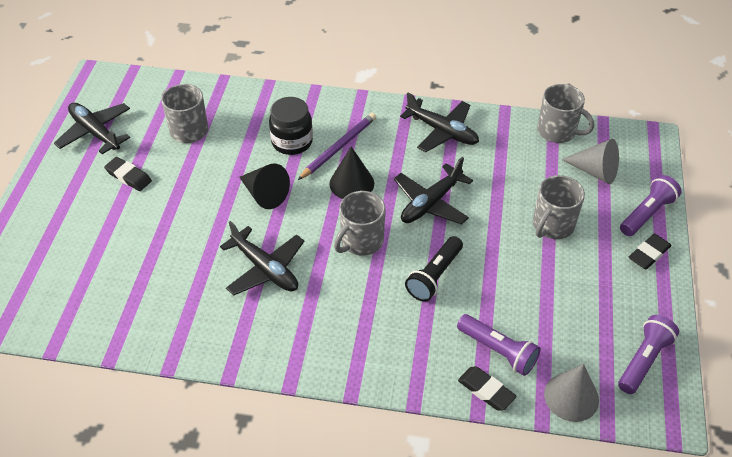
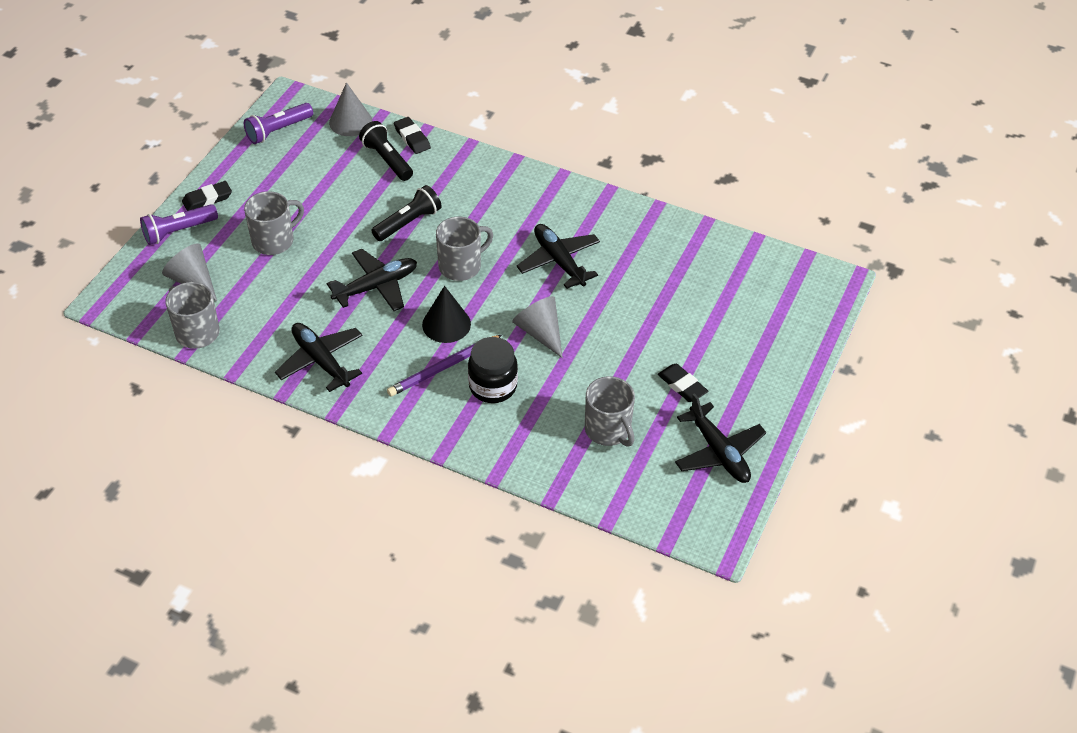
camera: 165 degrees left, 0 degrees up
(264, 194) = (540, 332): black cone -> grey cone
(498, 351) = (387, 160): purple flashlight -> black flashlight

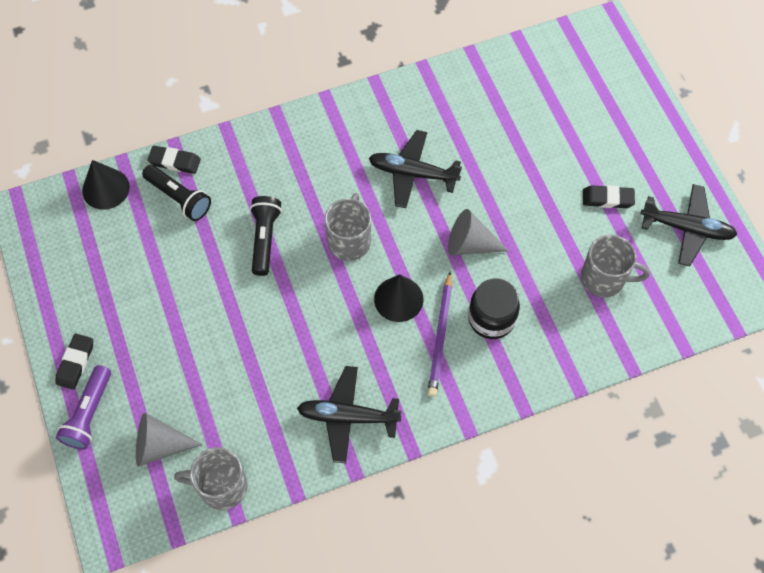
camera: 45 degrees left, 15 degrees up
(274, 241) = (180, 349): grey mug -> none
(278, 130) = (54, 248): purple flashlight -> none
(350, 121) = (105, 188): grey cone -> black cone
(376, 286) = (309, 315): black plane -> none
(387, 160) = (179, 198): black flashlight -> black flashlight turned 150 degrees counterclockwise

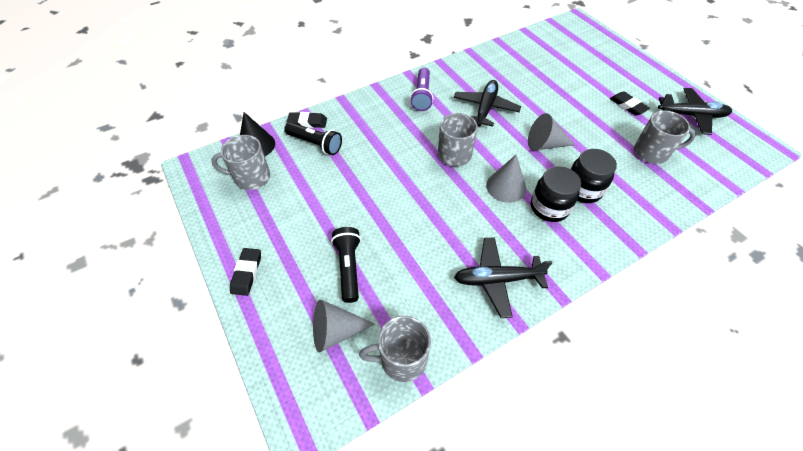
camera: 10 degrees left, 10 degrees down
(89, 413) = (265, 314): purple flashlight -> purple flashlight (422, 96)
(94, 236) = (251, 177): none -> grey mug
(265, 239) = (389, 161): black flashlight -> black flashlight (348, 268)
(398, 299) = (506, 186): black cone -> grey cone
(412, 173) = (485, 108): black plane -> black plane turned 105 degrees clockwise
(440, 336) = (549, 207): purple pencil -> black jar
(607, 199) = (628, 106): black eraser -> black eraser turned 60 degrees clockwise

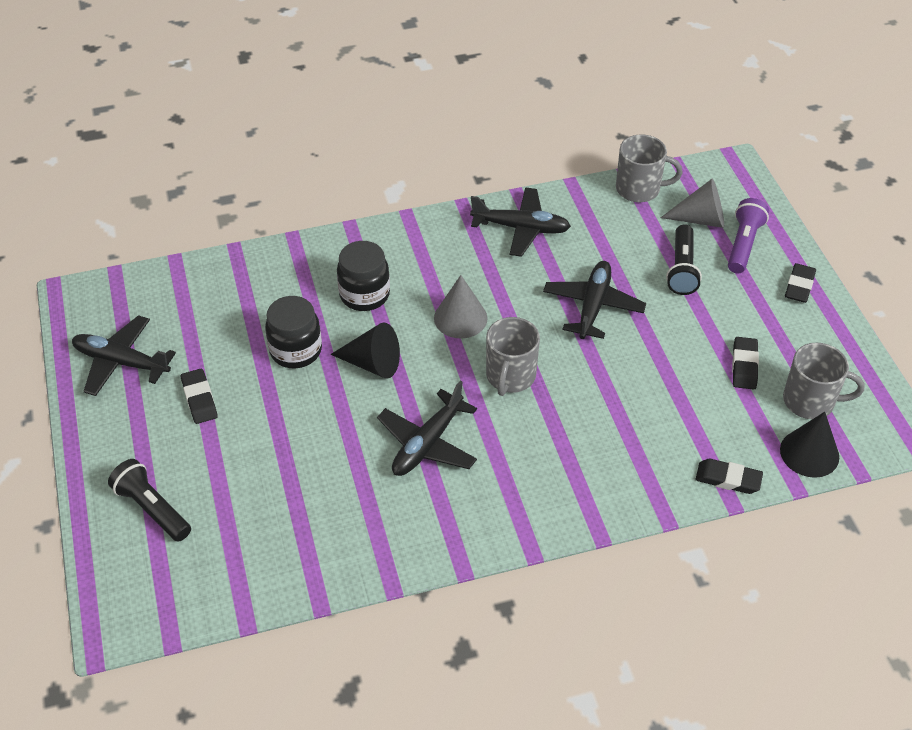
camera: 165 degrees left, 5 degrees down
(296, 193) = (744, 366): none -> black eraser
(315, 144) = (716, 436): black flashlight -> black flashlight (152, 509)
(414, 217) = (593, 306): none -> black plane
(422, 96) = (523, 492): purple flashlight -> purple flashlight (743, 244)
(545, 144) = (372, 363): grey cone -> black cone
(549, 207) = (420, 283): black jar -> black jar (296, 350)
(652, 152) = (234, 321): grey mug -> none

